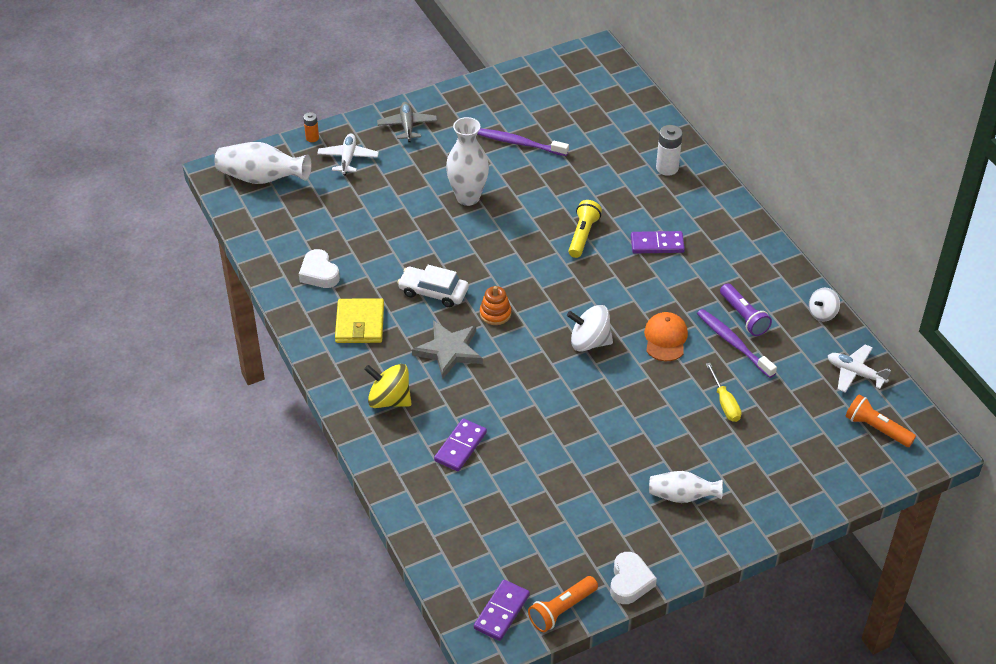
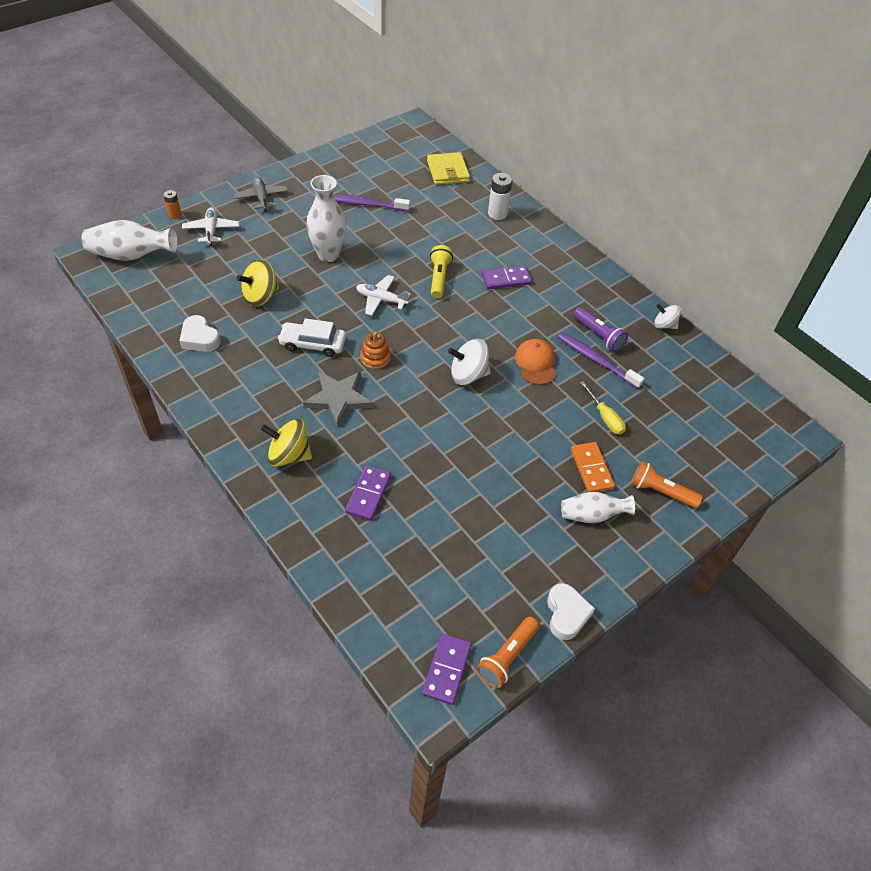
camera: 15 degrees left, 5 degrees up
(360, 323) = (247, 382): yellow wallet -> yellow wallet (448, 171)
(388, 236) = (260, 296): none -> yellow spinning top
(694, 452) = (591, 469): none -> orange domino
(822, 313) = (664, 325): white spinning top -> white spinning top turned 75 degrees clockwise
(855, 373) = (709, 375): white plane -> white plane (381, 299)
(876, 429) = (744, 424): orange flashlight -> orange flashlight (660, 492)

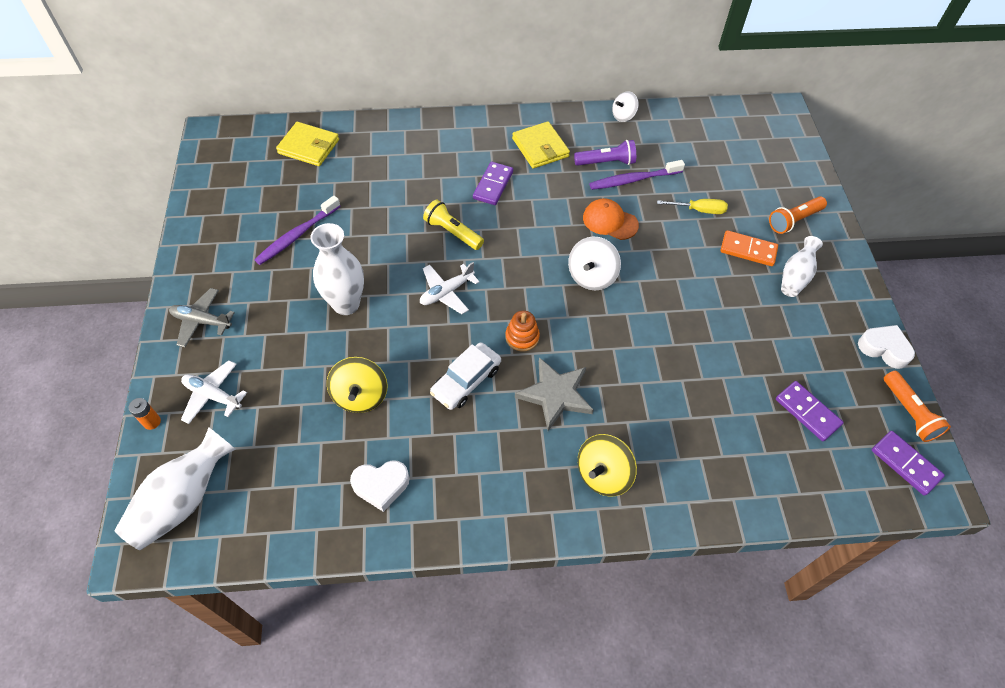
camera: 55 degrees left, 5 degrees up
(368, 494) = (689, 428): purple domino -> purple domino (807, 412)
(497, 214) = (402, 144): white battery -> none
(573, 289) = (540, 147): none -> yellow wallet

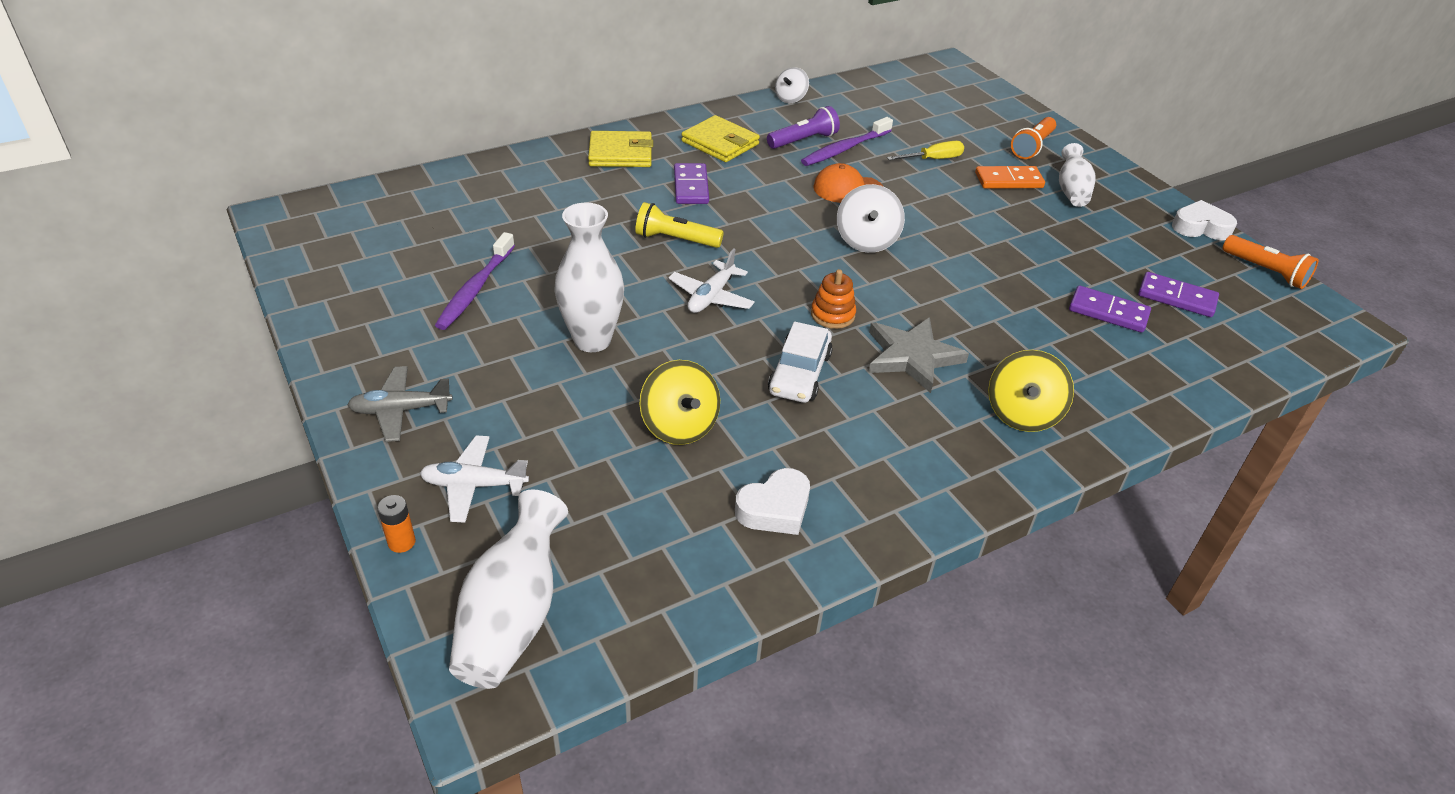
camera: 25 degrees left, 15 degrees down
(309, 146) = (428, 200): yellow wallet -> yellow wallet (620, 153)
(905, 464) = (1298, 313): purple domino -> purple domino (1108, 312)

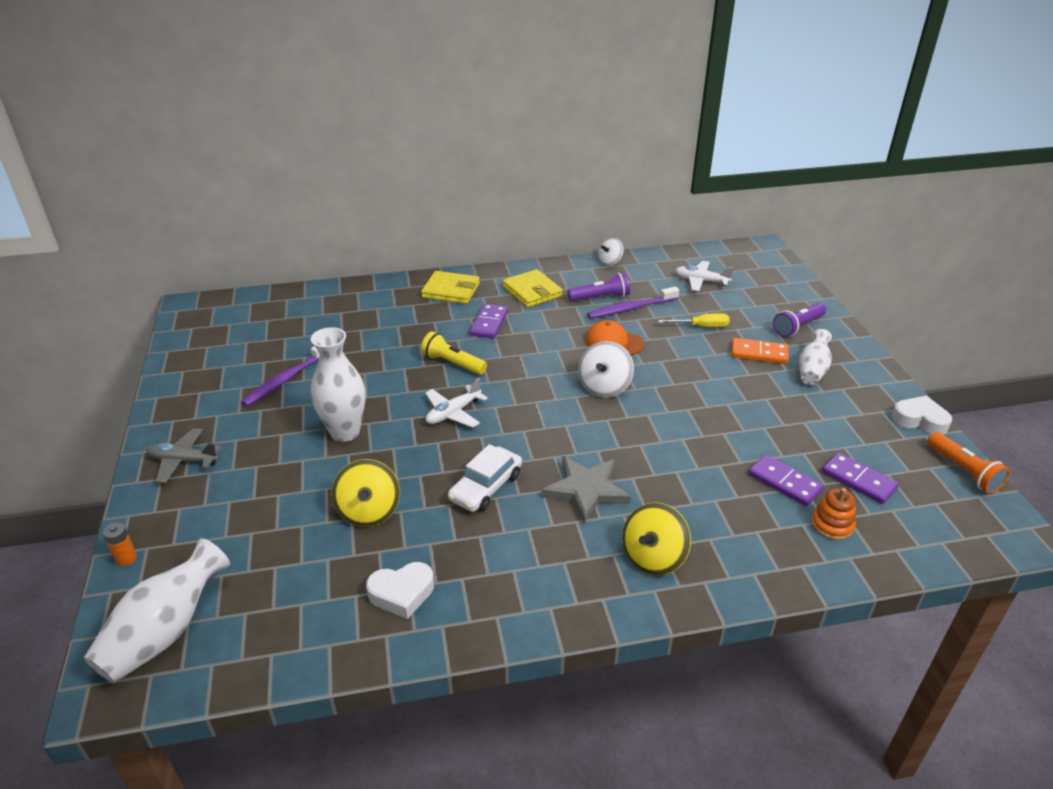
camera: 20 degrees right, 5 degrees down
(474, 485) = (198, 527): white plane -> white plane (701, 281)
(832, 315) = (540, 444): orange stacking toy -> orange stacking toy (832, 525)
(1032, 147) = (798, 327): orange flashlight -> purple flashlight

